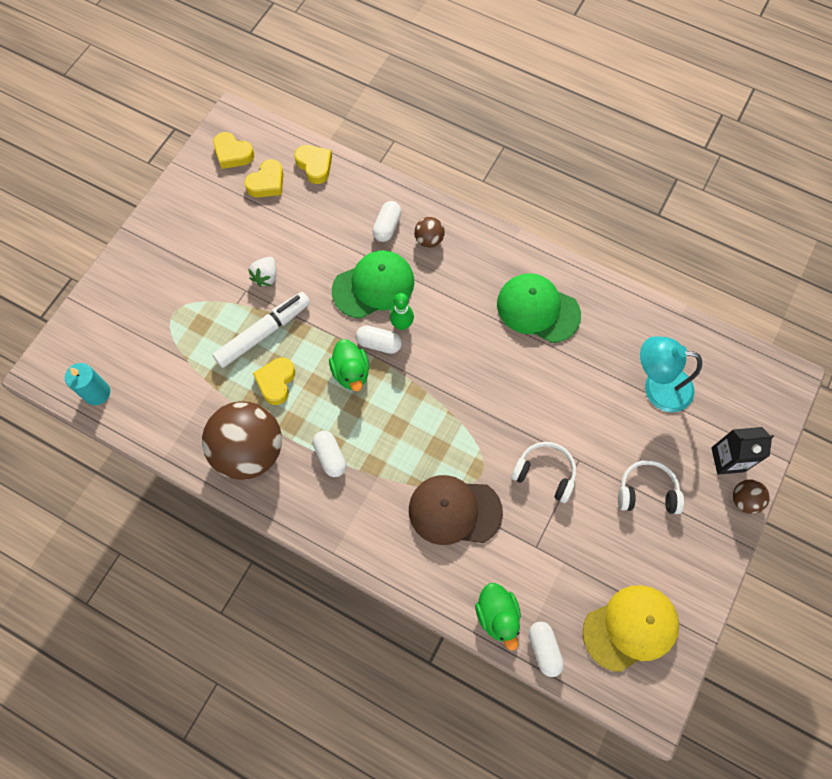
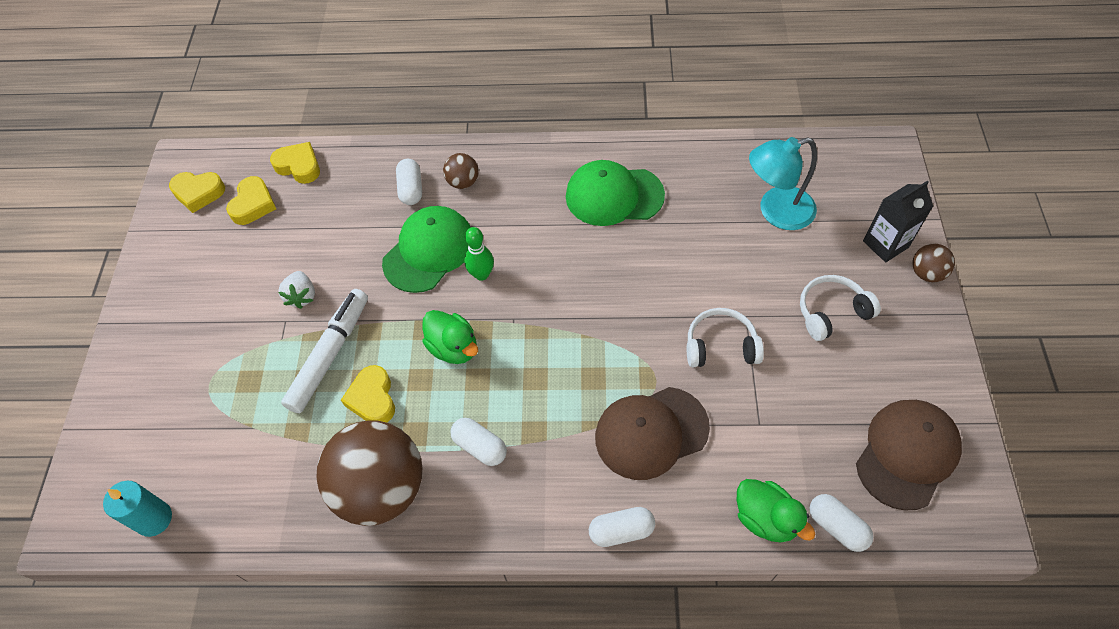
camera: 25 degrees left, 10 degrees down
(379, 343) = (467, 304): white capsule -> white capsule (621, 531)
(630, 628) = (907, 454): yellow cap -> brown cap

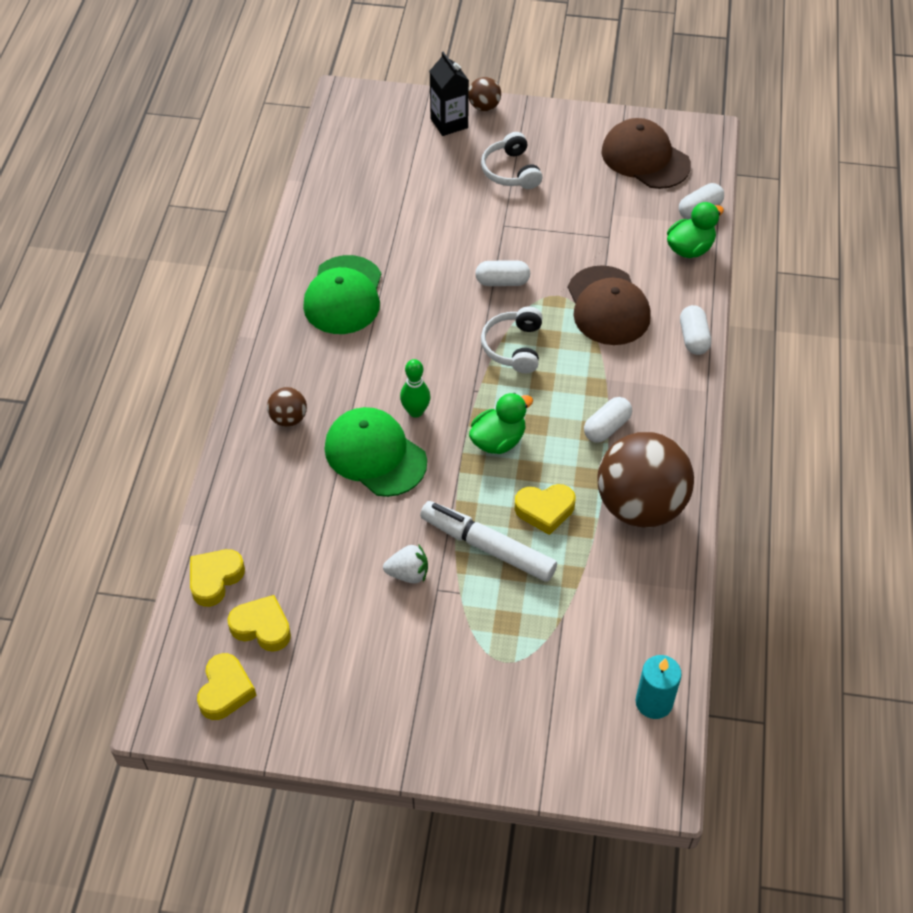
camera: 85 degrees left, 5 degrees down
(411, 189) = (284, 467): white capsule -> white capsule (502, 282)
(720, 346) = (531, 247): white headphones -> white headphones (513, 347)
(776, 211) = (395, 184): turquoise lamp -> none

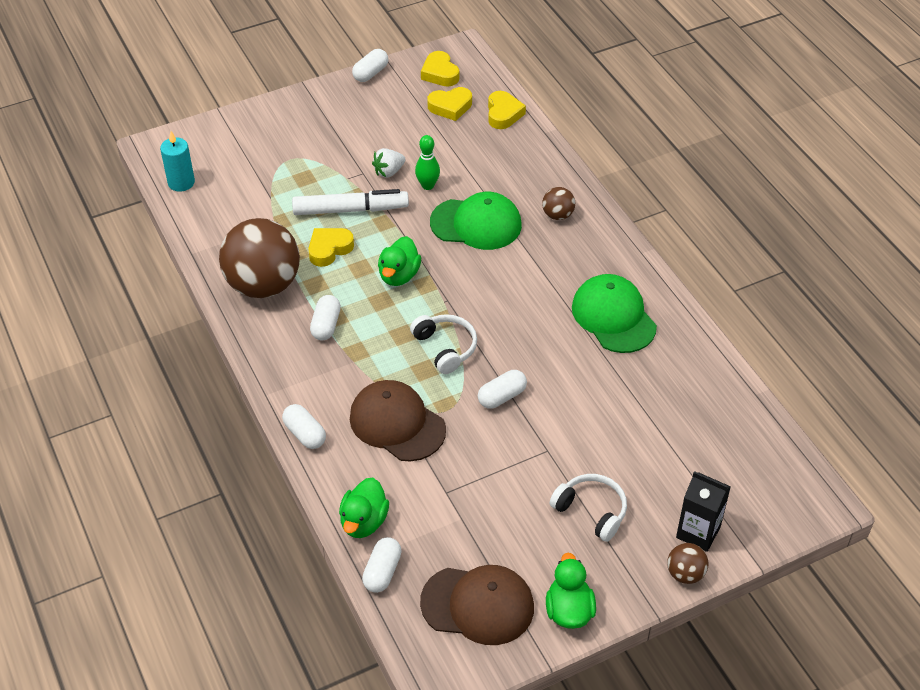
camera: 145 degrees right, 5 degrees down
(306, 746) = (370, 73): none -> white capsule
(415, 411) = (475, 264): green bowling pin -> green bowling pin (427, 185)
(584, 126) = (569, 610): none -> green duck

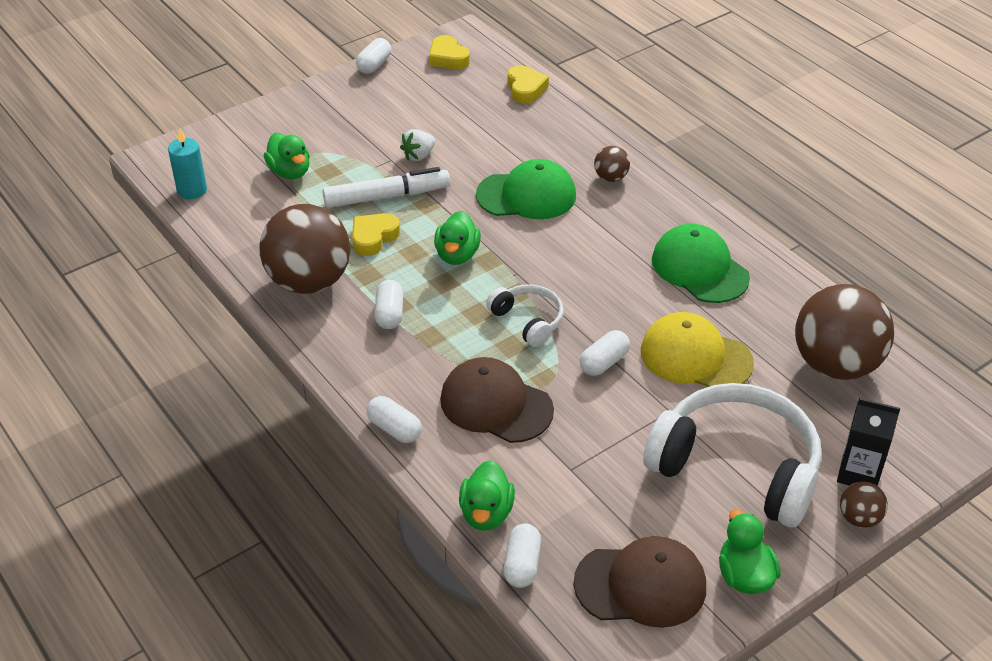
camera: 10 degrees left, 5 degrees down
(270, 174) = (290, 172): none -> green duck
(427, 185) = (464, 164): green bowling pin -> none
(450, 107) = (467, 88): yellow heart -> none
(585, 402) = (695, 357): none -> yellow cap
(591, 511) = (737, 467): white headphones -> white headphones, size x2.03
(709, 427) = (835, 365): none -> brown ball

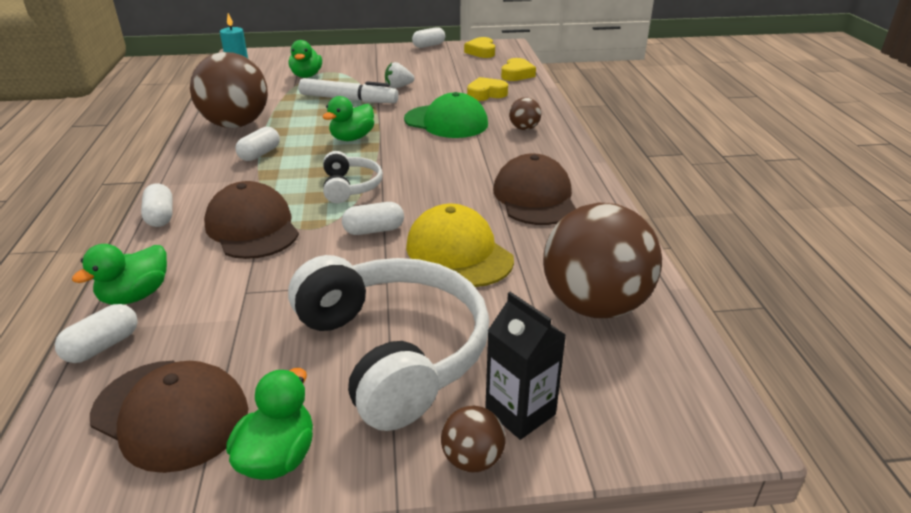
camera: 30 degrees right, 10 degrees down
(373, 237) = (310, 115): yellow heart -> yellow heart (486, 94)
(699, 268) = (534, 197): green cap -> brown cap

